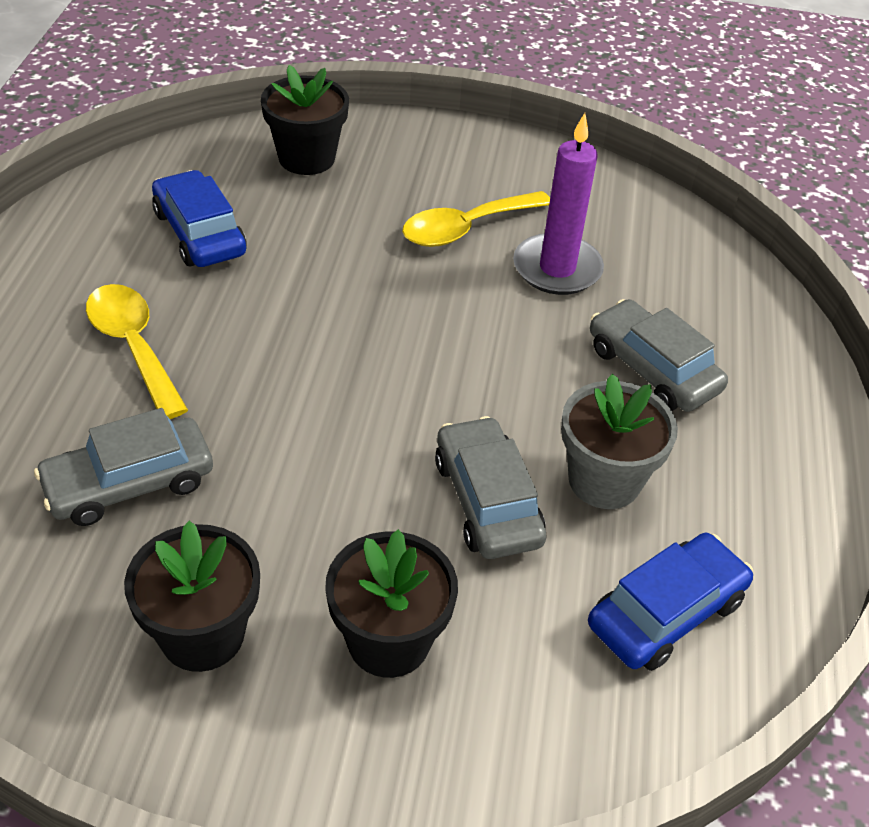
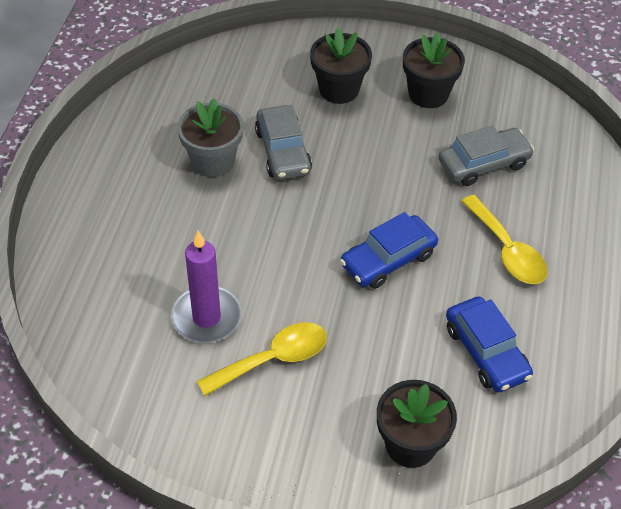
camera: 175 degrees left, 5 degrees up
(652, 369) = (160, 232): grey car -> none
(666, 613) = (199, 97): blue car -> blue car (388, 259)

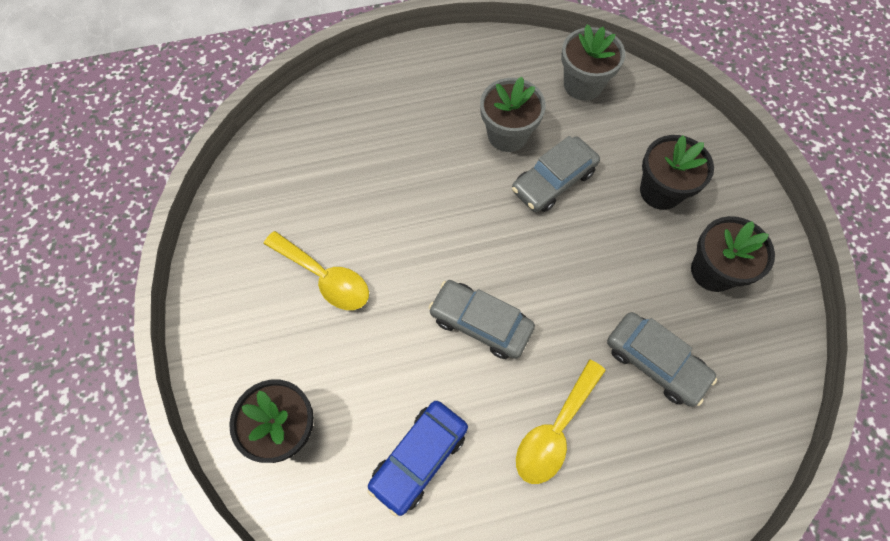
camera: 65 degrees right, 15 degrees up
(198, 88) = (583, 84): none -> grey flower pot
(206, 317) = (342, 209): purple candle -> none
(388, 259) = (480, 323): blue car -> grey car

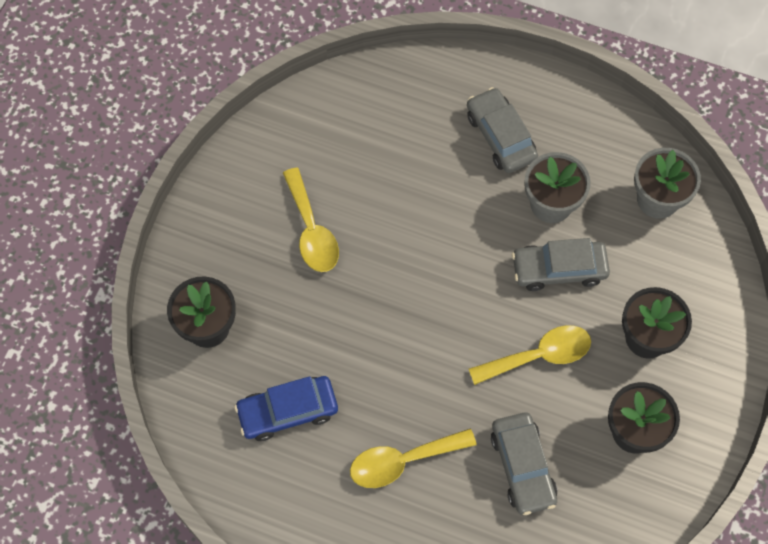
camera: 35 degrees right, 0 degrees up
(480, 323) = (407, 345): grey car -> grey car (500, 136)
(593, 259) = (539, 355): none -> yellow spoon

